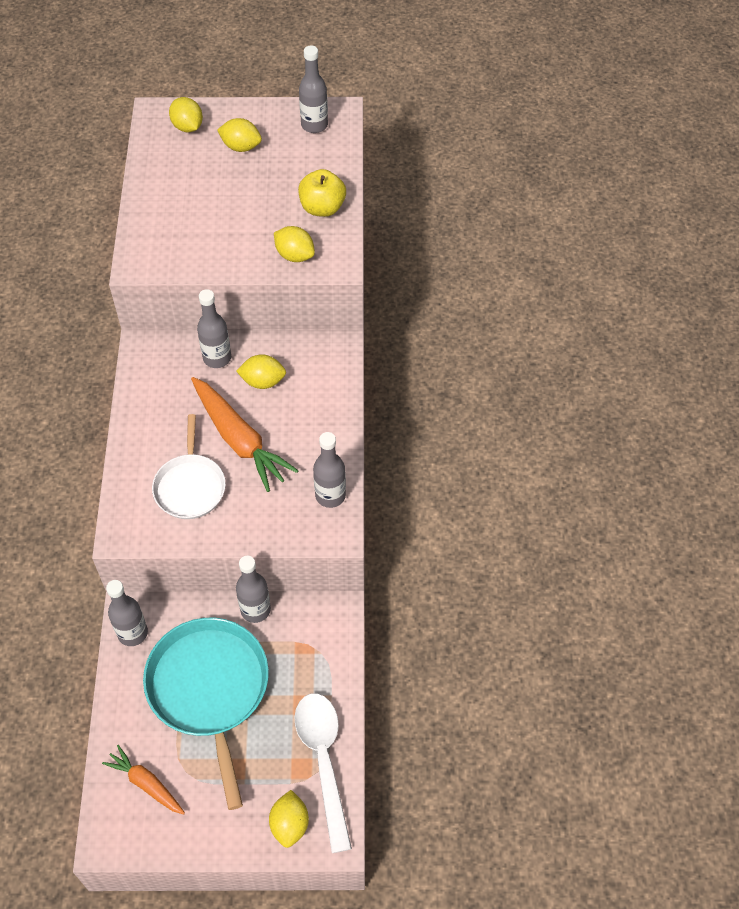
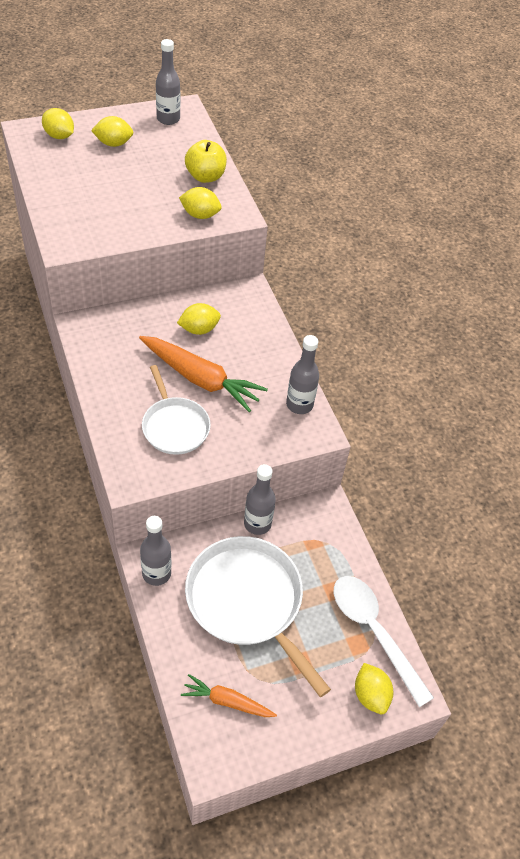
camera: 25 degrees left, 5 degrees down
(209, 689) = (247, 602): turquoise pan -> white pan
(217, 358) = (150, 319): grey bottle -> none

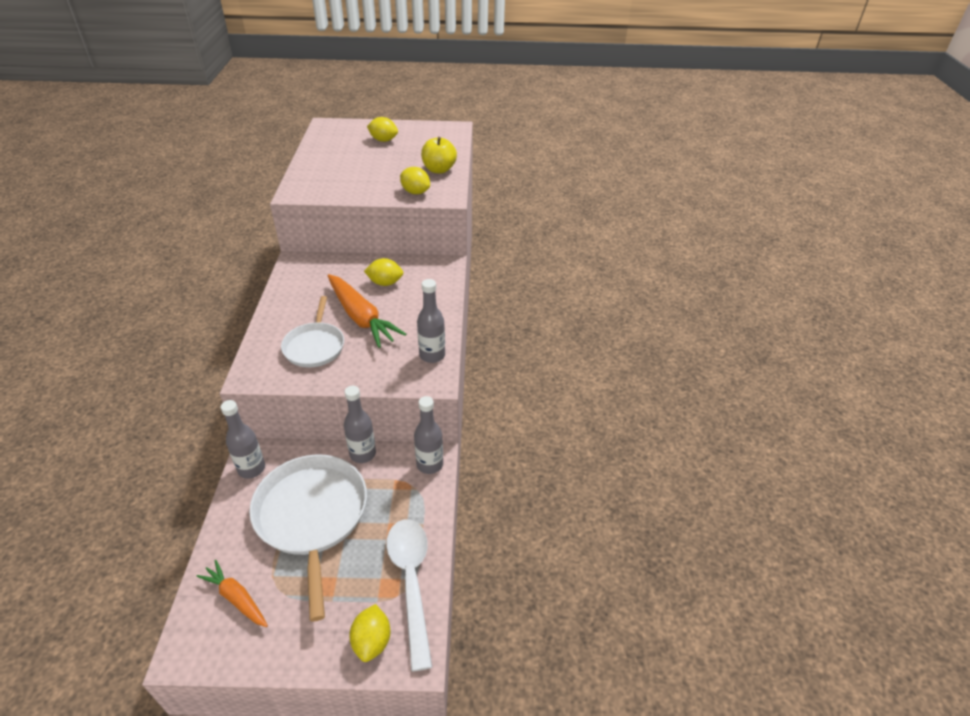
camera: 25 degrees right, 10 degrees down
(59, 136) = (347, 130): yellow lemon -> none
(168, 119) = (437, 132): grey bottle -> grey bottle (429, 464)

